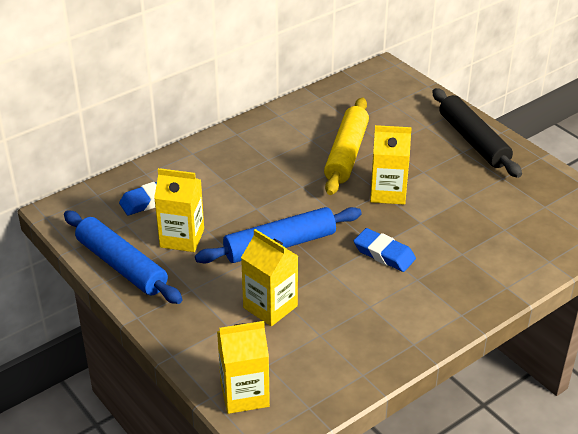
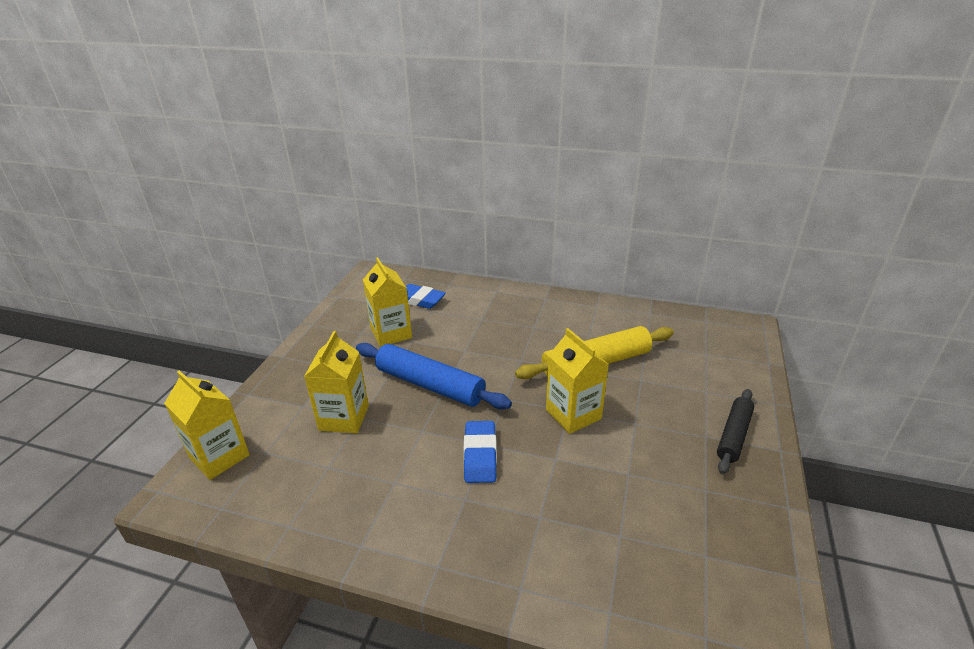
camera: 55 degrees right, 5 degrees down
(121, 265) = (335, 323): blue rolling pin -> none
(473, 140) = (733, 435): black rolling pin -> black rolling pin, size x0.62

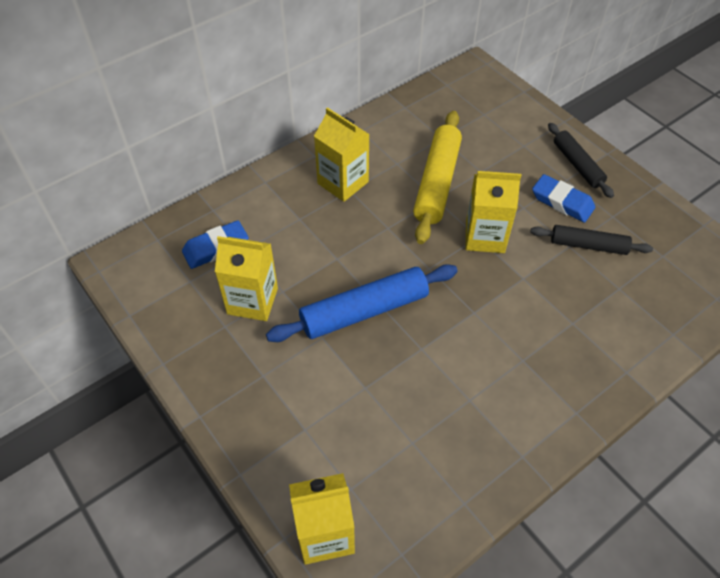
camera: 55 degrees left, 20 degrees up
(344, 418) = (354, 401): yellow carton -> yellow carton (343, 182)
(480, 455) = (483, 323): blue eraser -> blue eraser (562, 202)
(645, 487) = (588, 245): none -> black rolling pin

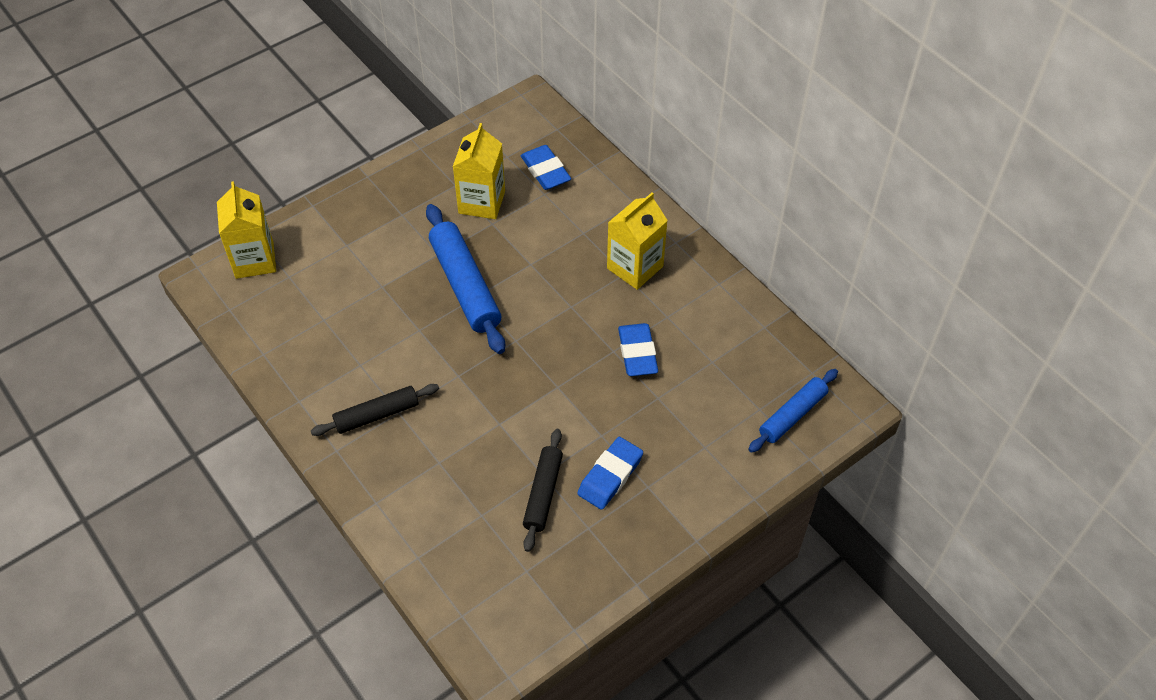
camera: 90 degrees right, 0 degrees up
(437, 183) = (637, 353): yellow rolling pin -> blue eraser
(485, 236) = (557, 393): yellow carton -> none
(487, 97) = (792, 415): none -> blue rolling pin
(577, 165) = (673, 501): black rolling pin -> black rolling pin (377, 415)

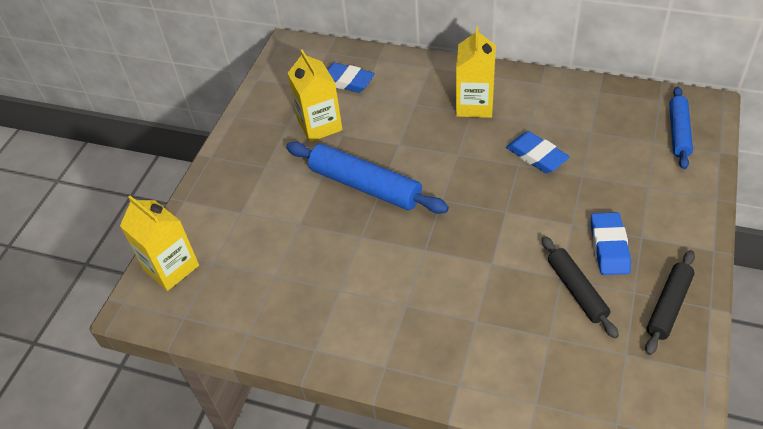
camera: 30 degrees left, 5 degrees down
(377, 415) = (391, 318): black rolling pin -> black rolling pin (668, 306)

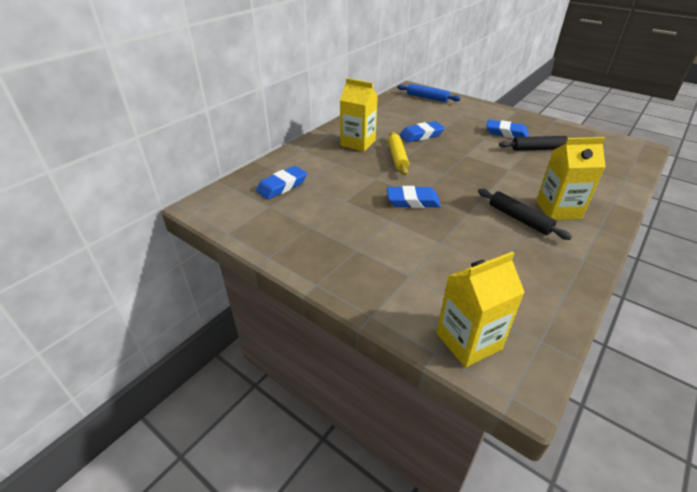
camera: 75 degrees left, 10 degrees down
(320, 125) = (325, 209): yellow carton -> yellow carton (558, 210)
(365, 186) = (412, 201): blue rolling pin -> blue eraser
(458, 149) = (397, 157): none -> yellow rolling pin
(668, 306) = (553, 129): black rolling pin -> black rolling pin (519, 219)

